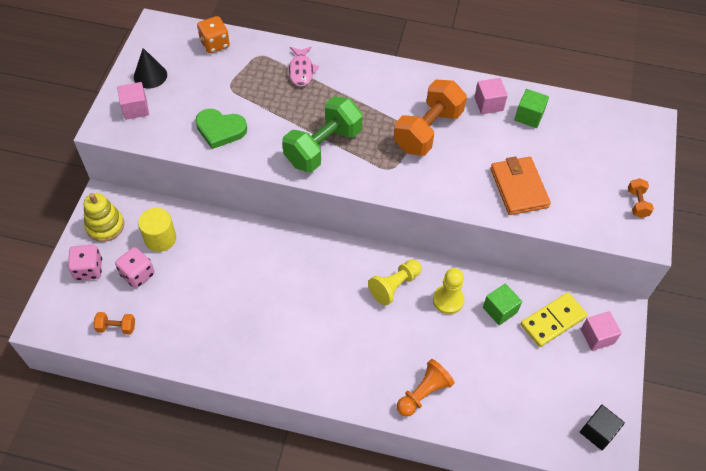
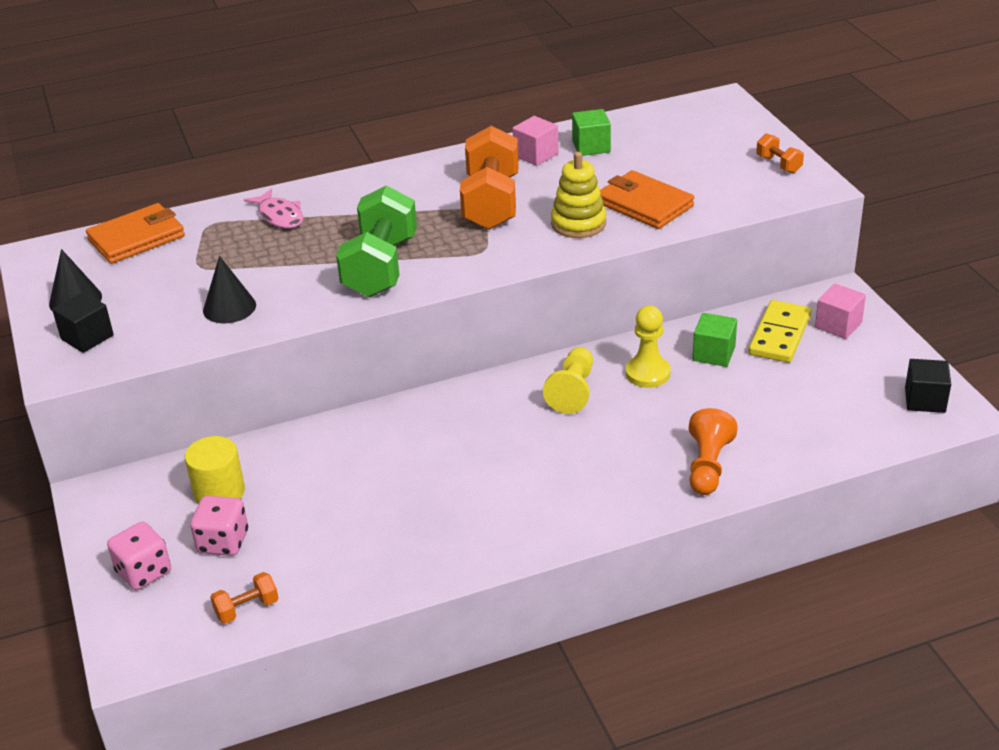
camera: 30 degrees left, 20 degrees down
(105, 226) = (123, 518): yellow stacking toy -> yellow stacking toy (578, 223)
(135, 108) = (87, 337): pink cube -> black cube
(215, 44) = (137, 238): orange dice -> orange wallet
(220, 130) = (229, 307): green heart -> black cone

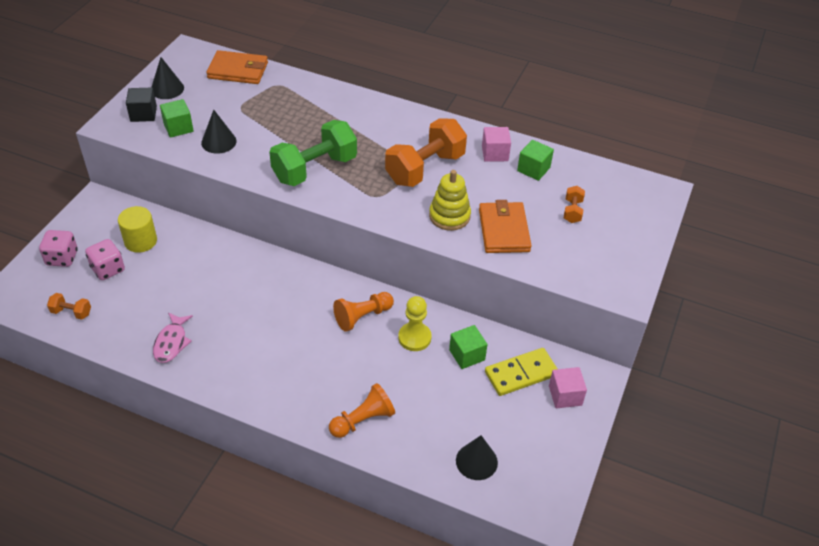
camera: 40 degrees right, 10 degrees up
(156, 324) = (178, 127): none -> green cube
(279, 216) = (315, 102): pink fish -> pink fish (171, 342)
(572, 391) = (362, 317): yellow pawn -> orange pawn
(778, 164) = (626, 261): orange dumbbell -> orange dumbbell (572, 211)
(849, 421) = (476, 461): none -> black cone
(925, 400) = (541, 487): black cube -> none

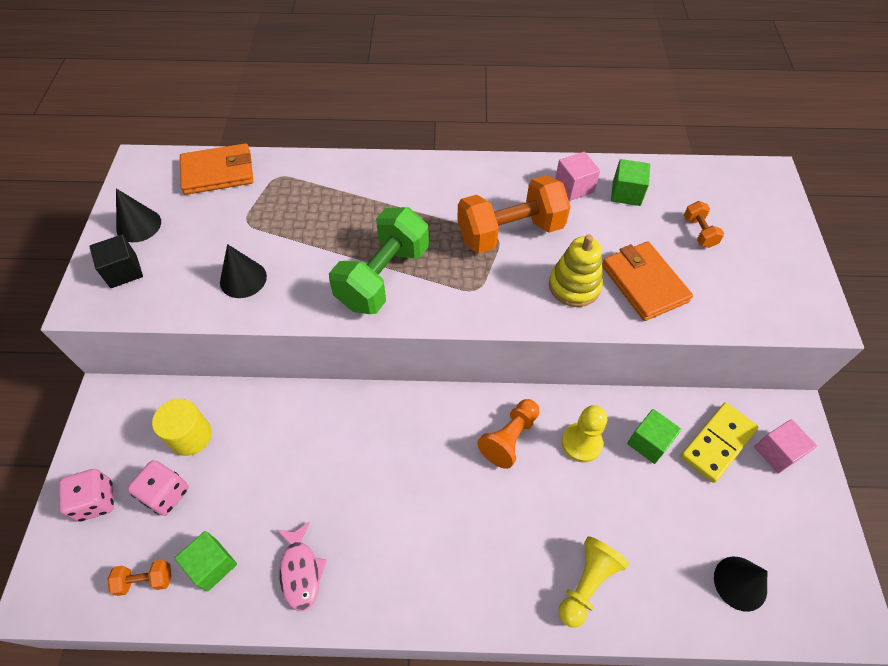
camera: 20 degrees left, 10 degrees up
(178, 127) = (180, 276): green cube -> green cube (212, 565)
(363, 420) = (587, 583): orange pawn -> yellow pawn
(425, 168) = (510, 232): orange dumbbell -> orange dumbbell turned 45 degrees clockwise

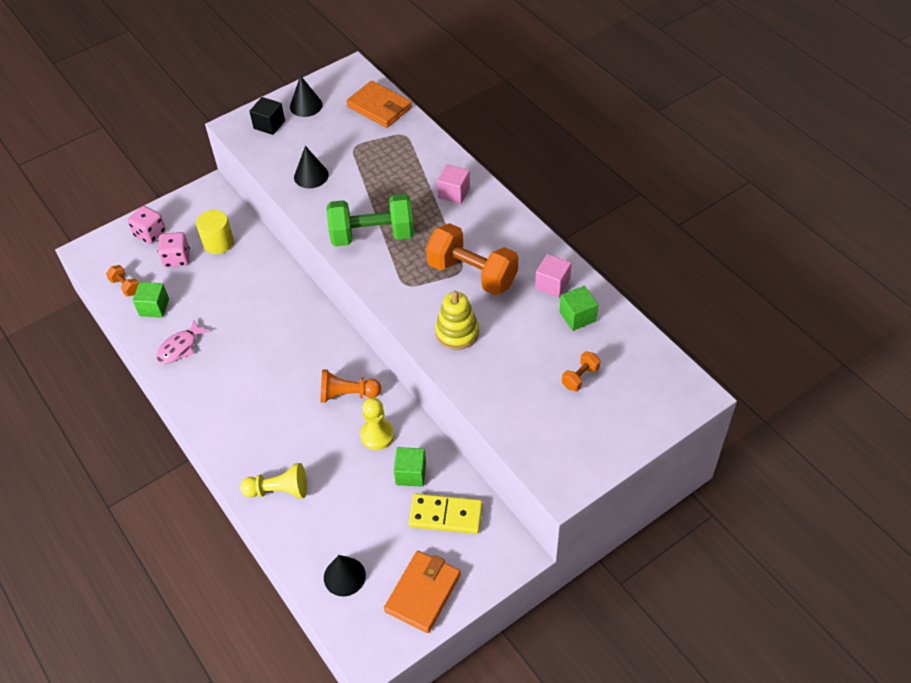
camera: 55 degrees right, 5 degrees down
(644, 283) = (496, 369): orange wallet -> orange wallet (423, 593)
(777, 452) = (470, 556): pink cube -> pink cube (454, 193)

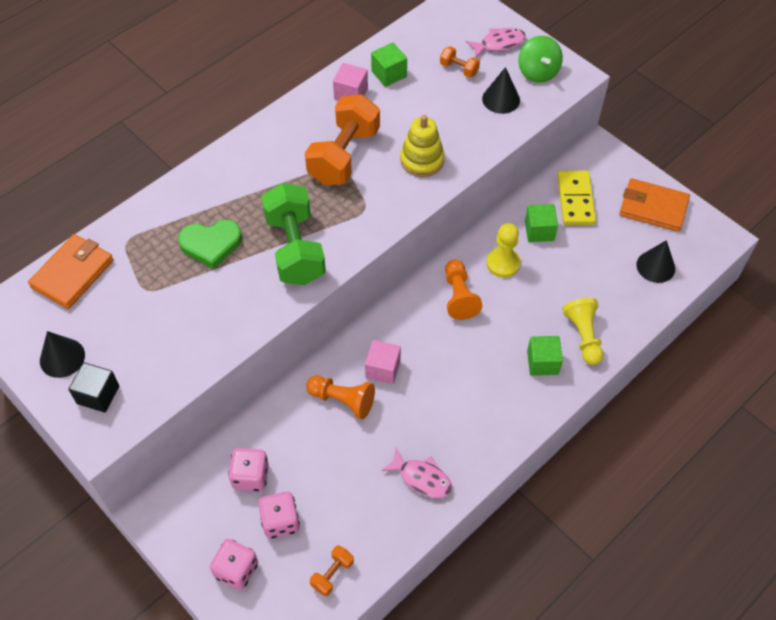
camera: 100 degrees left, 5 degrees up
(154, 307) = (364, 527): green cube -> green cube (542, 362)
(218, 243) = (251, 476): yellow cylinder -> pink dice
(265, 301) = (343, 400): none -> orange pawn
(311, 176) = (198, 327): black cone -> black cone (501, 99)
(389, 183) = (211, 244): none -> green heart
(454, 193) = (226, 183): pink cube -> pink cube (383, 369)
(570, 451) = (538, 72): none -> green spinning top
(618, 420) = (499, 43): none -> pink fish

